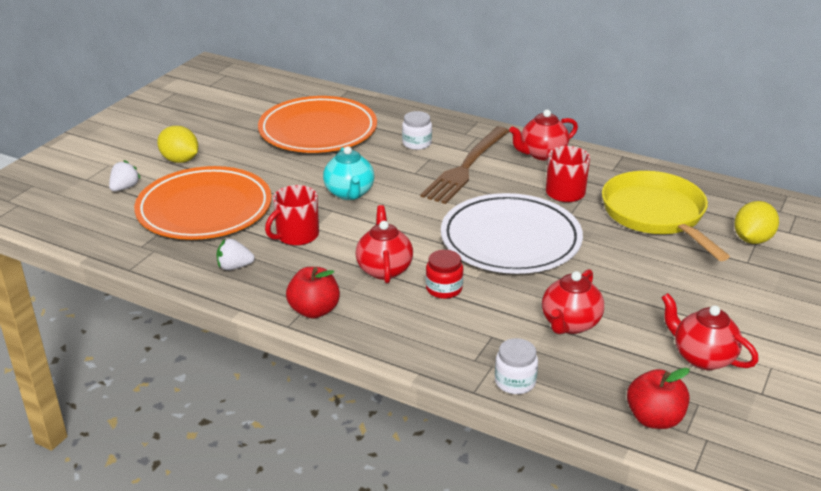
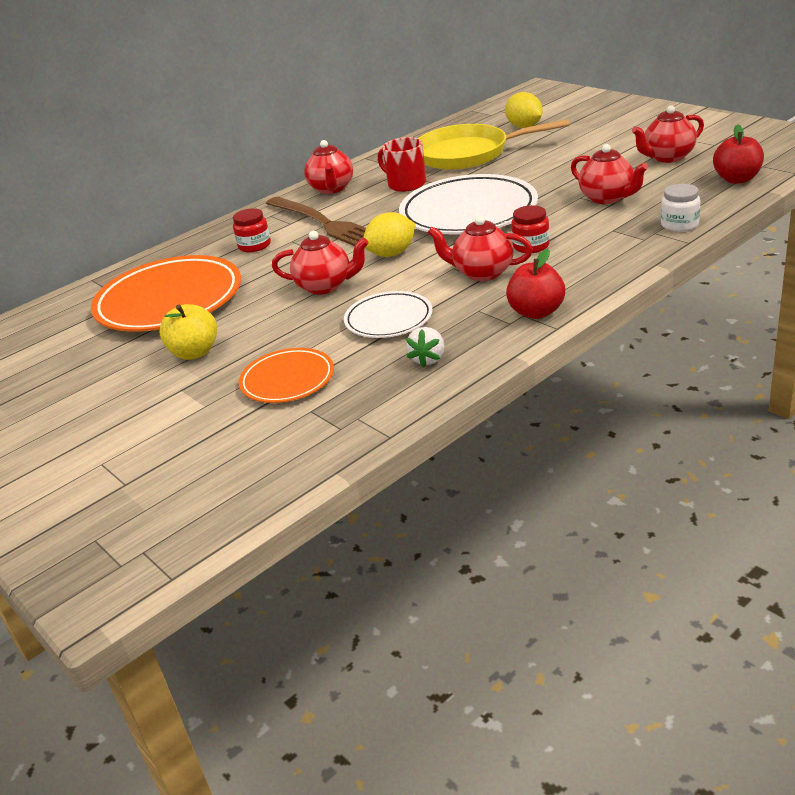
camera: 65 degrees left, 0 degrees up
(125, 188) = (180, 446): white strawberry -> none
(180, 160) = (147, 400): yellow lemon -> yellow lemon (392, 254)
(204, 209) = (287, 380): orange plate -> orange plate, size x0.54
(242, 161) = (195, 352): none -> yellow apple
(296, 235) = (388, 319): red mug -> white plate
(349, 193) = (325, 286): turquoise teapot -> red teapot
(417, 143) = (254, 245): white jar -> red jar

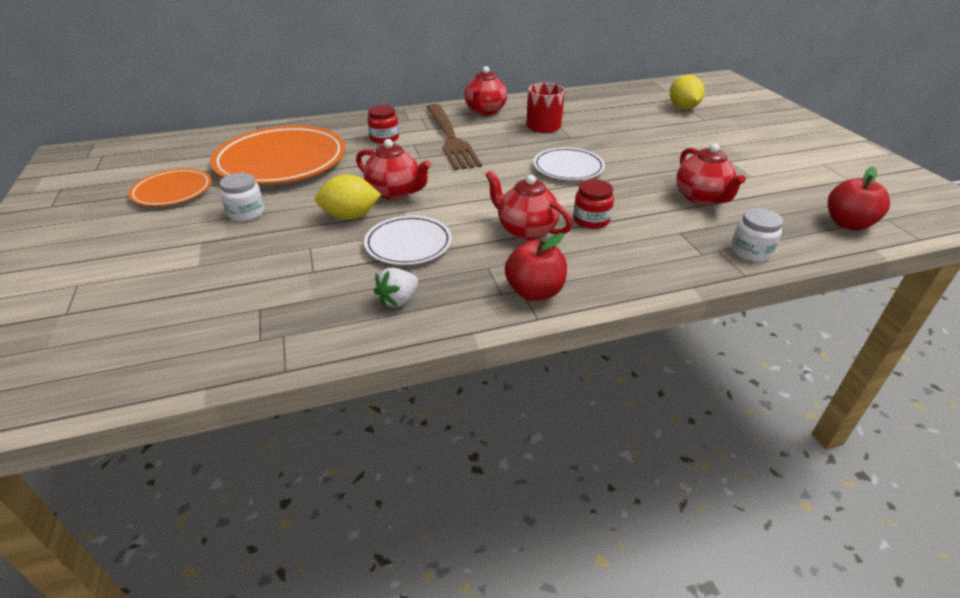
camera: 20 degrees right, 5 degrees up
(195, 352) = (246, 213): yellow apple -> white jar
(287, 380) = (276, 269): orange plate -> orange plate (172, 191)
(392, 254) = (472, 183): yellow lemon -> yellow lemon (350, 216)
(468, 154) = (615, 116): yellow pan -> none
(468, 212) = (568, 168): white plate -> white plate, size x0.54
(667, 157) = (792, 177): red teapot -> none

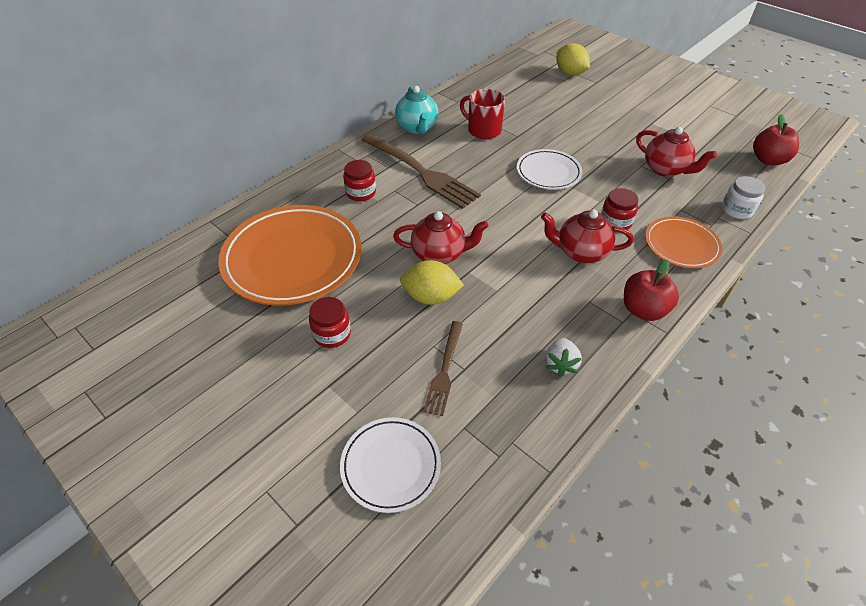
camera: 30 degrees left, 10 degrees up
(172, 191) = (223, 340): orange plate -> orange plate (681, 245)
(246, 213) = (332, 334): white jar -> red jar
(296, 266) = (444, 370): none -> brown fork
(350, 216) = (431, 297): yellow lemon -> yellow lemon turned 45 degrees clockwise
(408, 244) = (509, 305): white plate -> white plate (390, 465)
(485, 111) = (417, 127): red teapot -> turquoise teapot

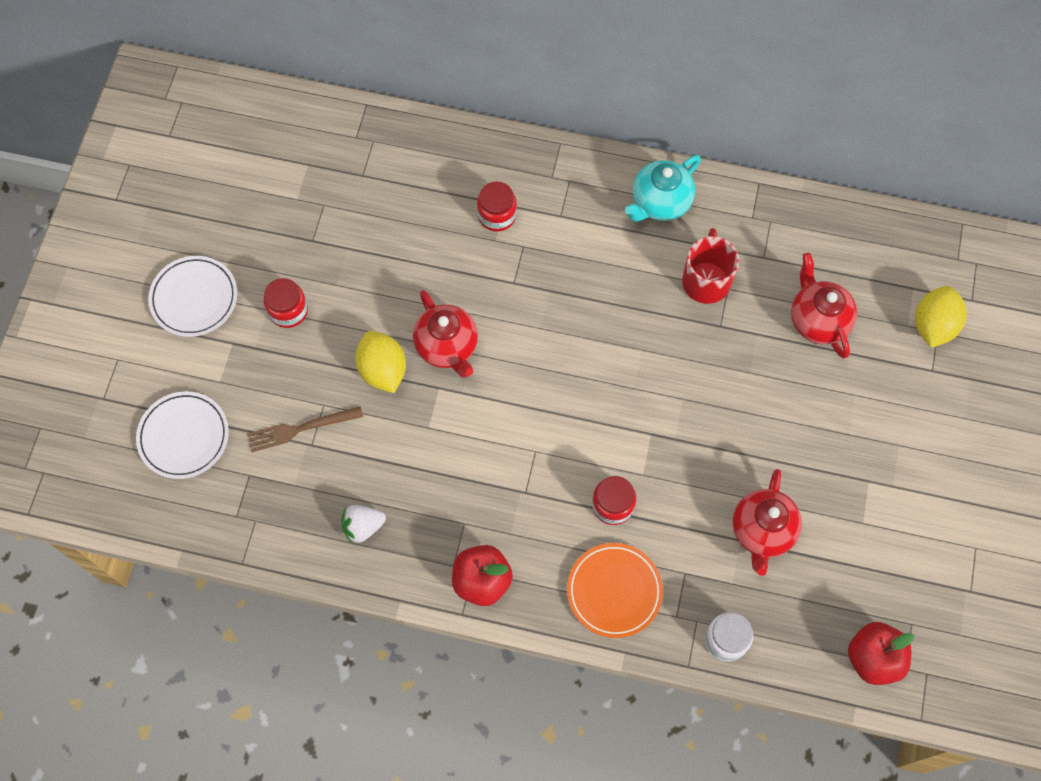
camera: 60 degrees right, 20 degrees up
(293, 259) = (360, 216): orange plate -> none
(421, 172) = (573, 255): brown fork -> none
(548, 172) = (664, 395): white plate -> white plate (194, 298)
(581, 252) = (536, 487): red teapot -> red teapot (817, 320)

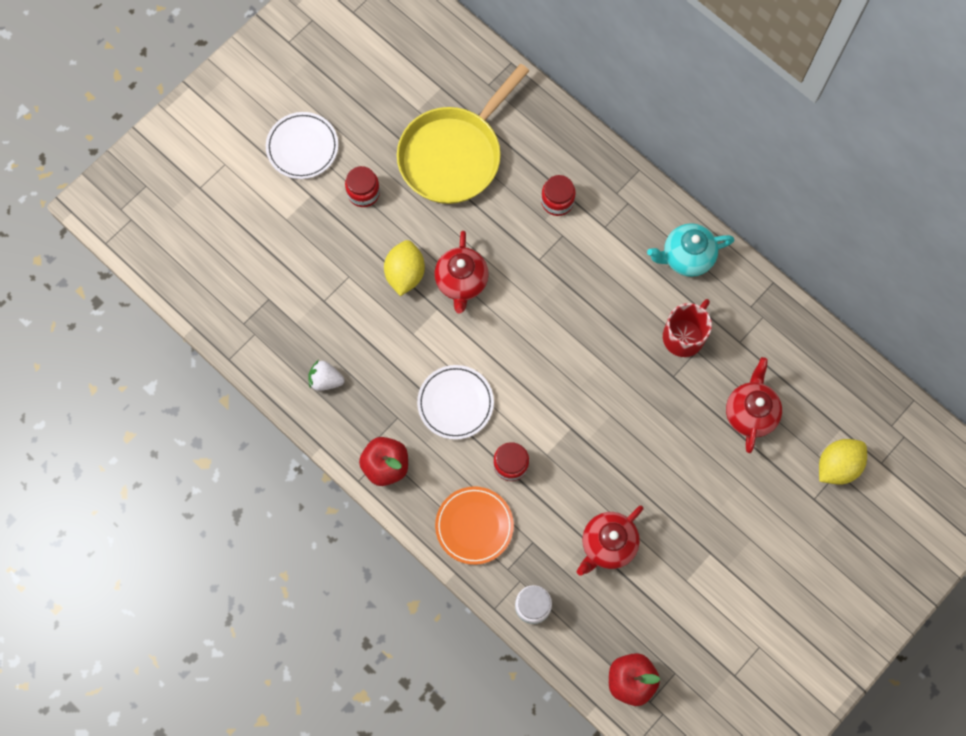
camera: 30 degrees right, 5 degrees up
(184, 436) = (239, 246): white plate -> white plate (455, 403)
(300, 429) = (322, 285): brown fork -> none
(362, 223) = (454, 155): none -> yellow pan

